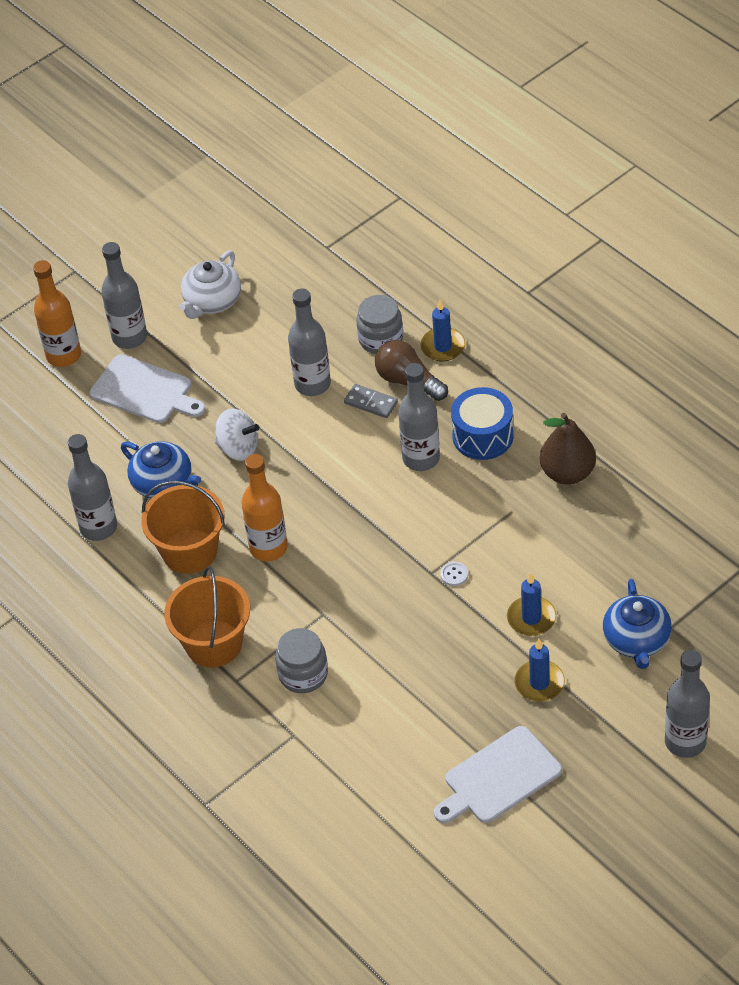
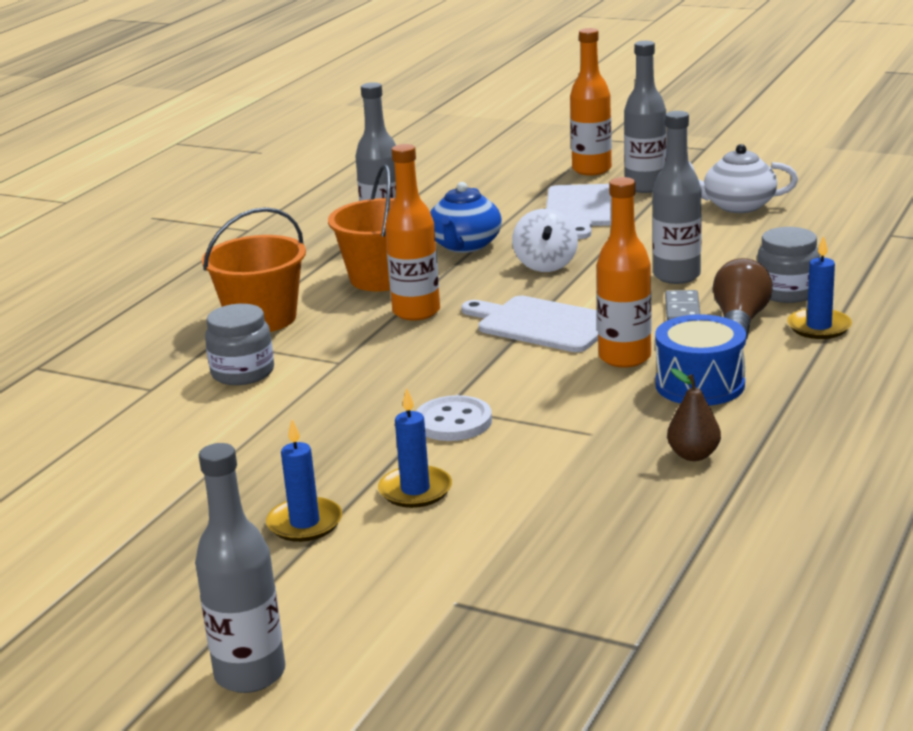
camera: 65 degrees right, 25 degrees down
(421, 458) = (624, 357): grey bottle -> orange bottle
(454, 574) = (453, 422): white button -> white button, size x1.95
(498, 778) = (128, 532): white cutting board -> white cutting board (541, 324)
(567, 473) = (693, 455): brown pear -> brown pear, size x0.61
(637, 640) = (426, 582): blue teapot -> none

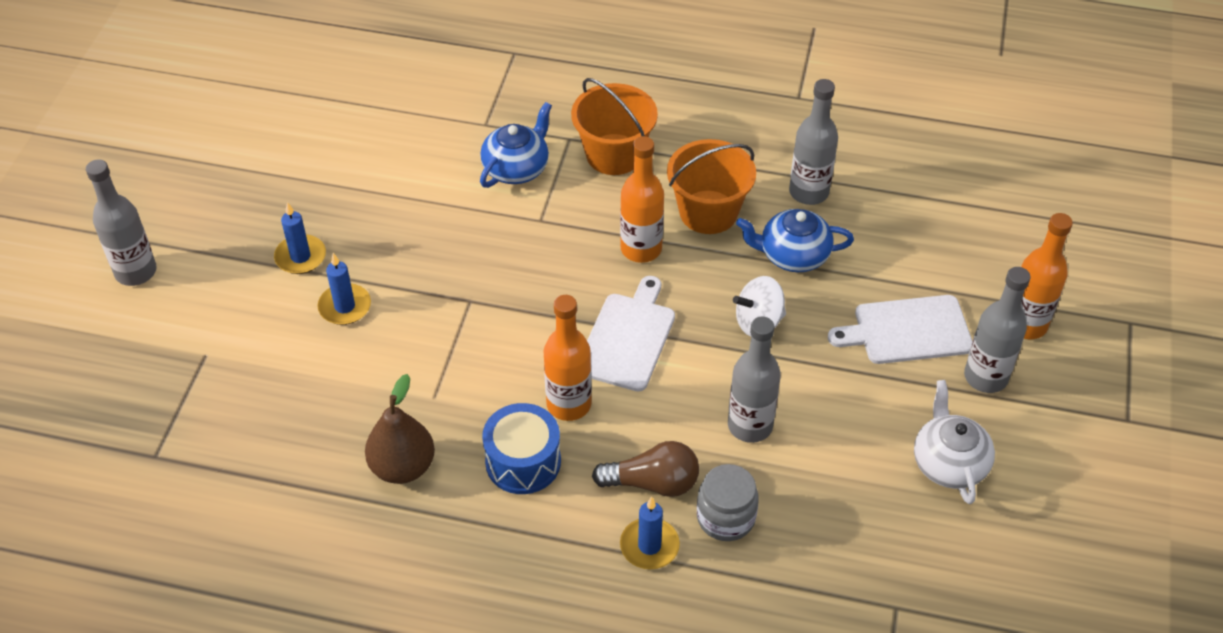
camera: 75 degrees right, 25 degrees up
(243, 373) = (517, 168): grey jar -> blue teapot
(453, 422) = (447, 309): white button -> none
(682, 310) = (671, 437): grey domino -> none
(693, 455) = (403, 467): brown pear -> brown pear, size x1.63

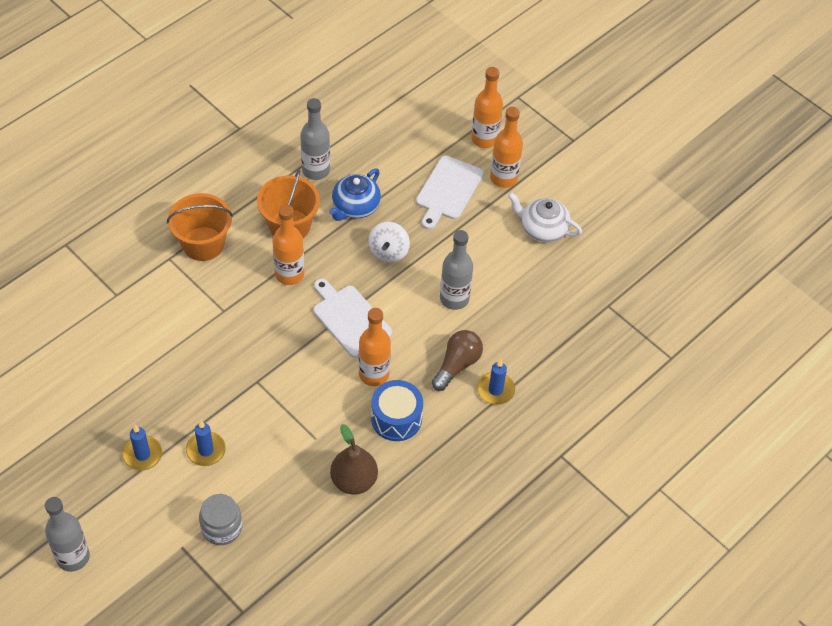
camera: 60 degrees left, 5 degrees up
(517, 168) = (169, 299): blue teapot -> none
(725, 517) = (503, 345): grey jar -> grey jar (222, 528)
(985, 377) = (503, 178): grey bottle -> orange bottle

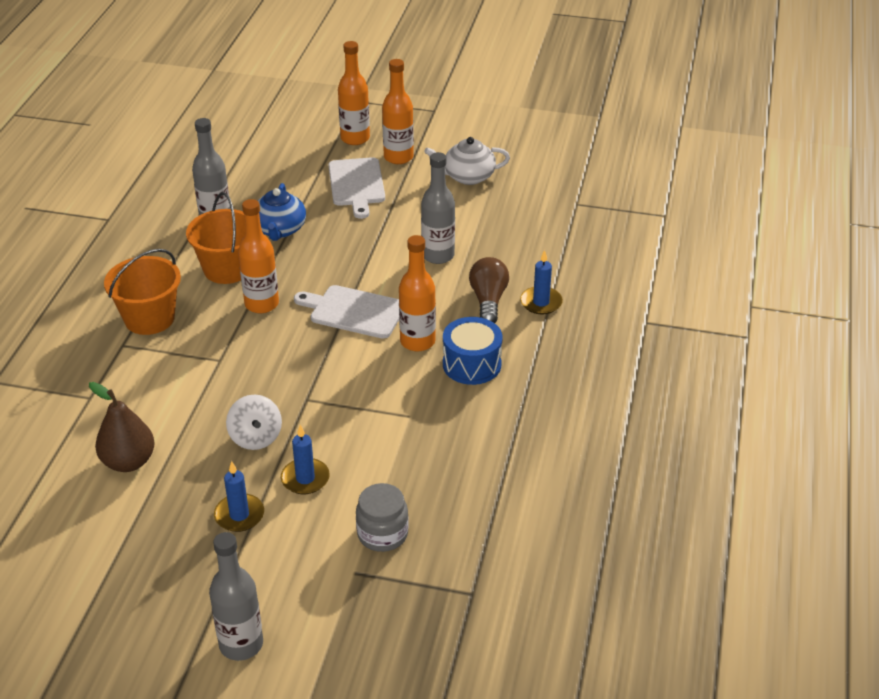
camera: 30 degrees left, 15 degrees down
(354, 480) = (478, 430): brown pear -> brown pear (128, 462)
(388, 252) = (343, 248): white spinning top -> white spinning top (256, 437)

